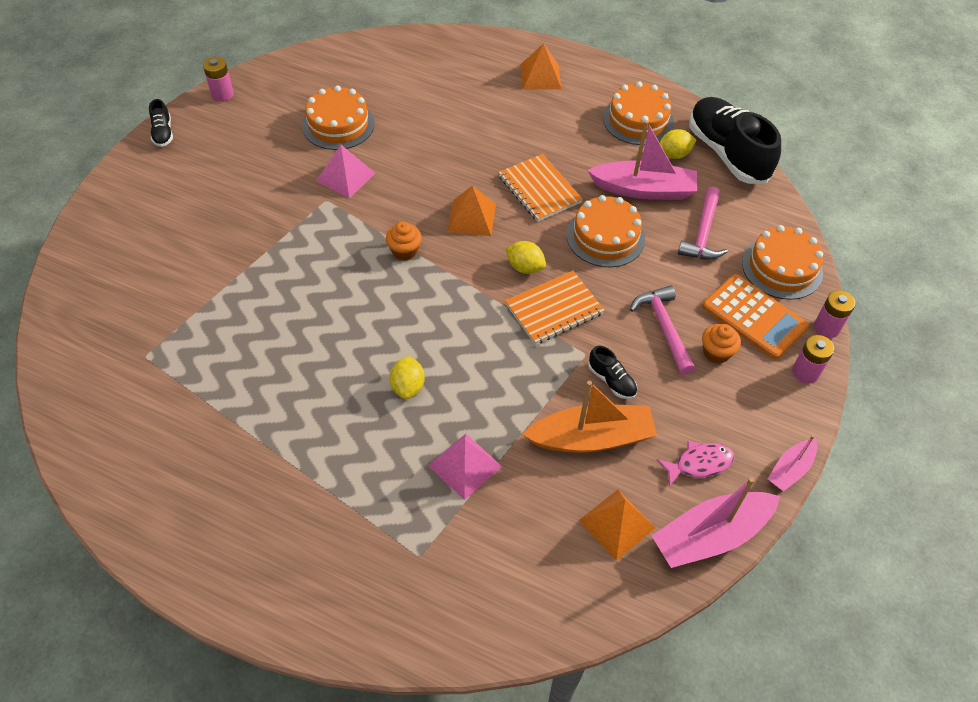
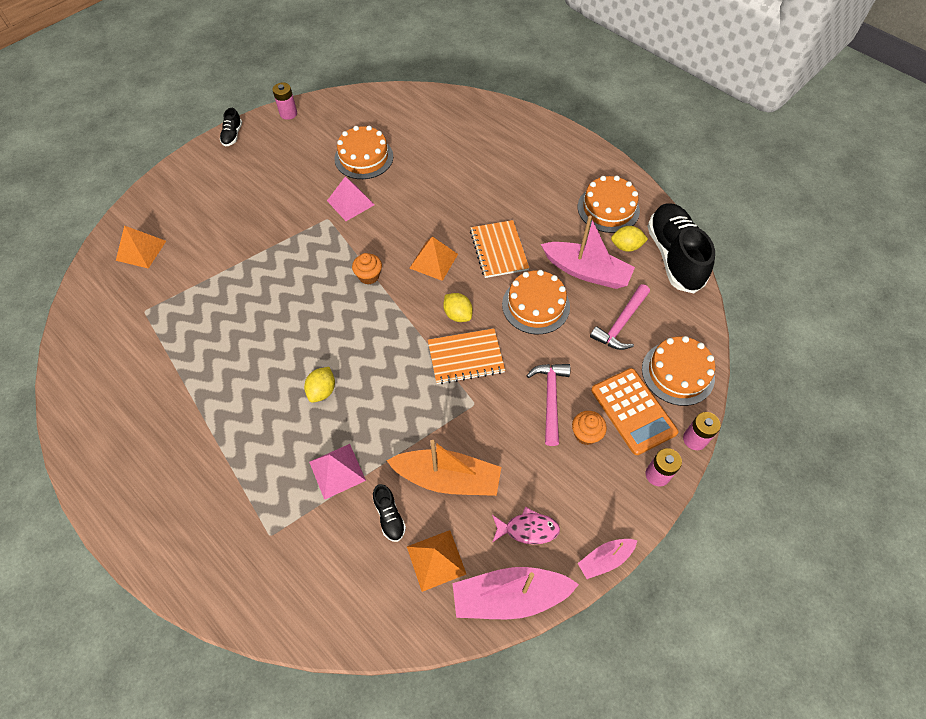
camera: 20 degrees right, 5 degrees up
(540, 76) = (542, 152): orange pyramid -> orange pyramid (141, 250)
(611, 381) = (486, 433): black shoe -> black shoe (389, 516)

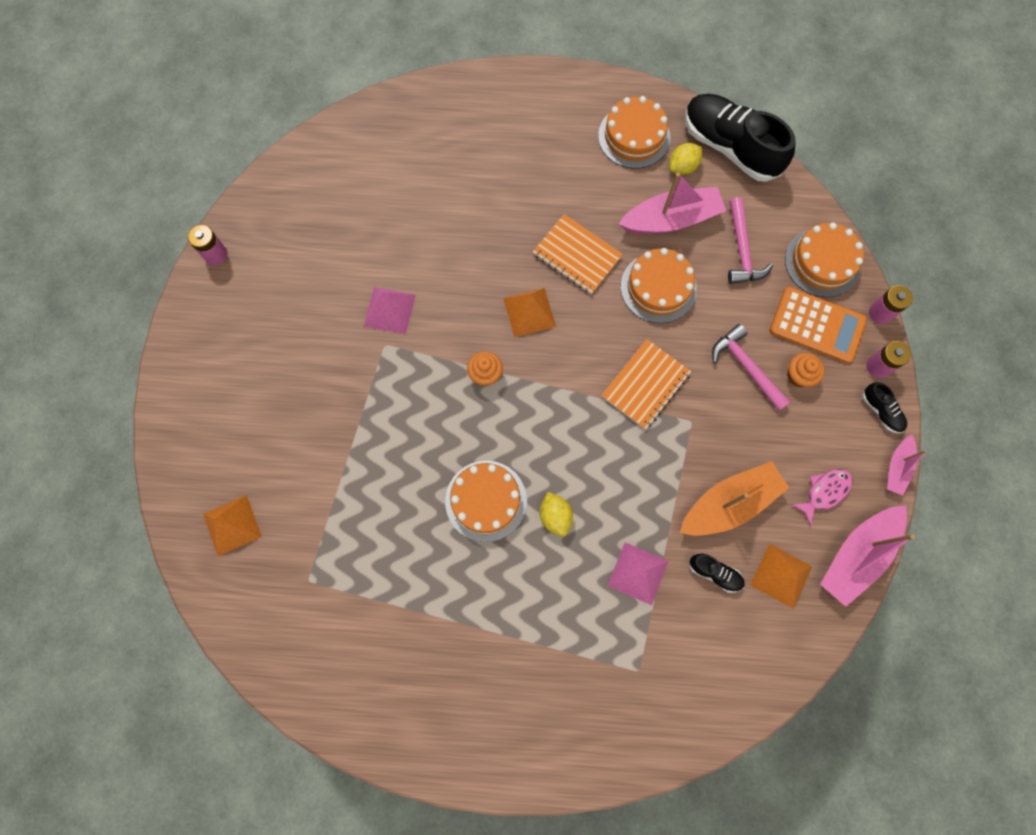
camera: 40 degrees left, 15 degrees up
(232, 135) = (182, 325): black shoe -> black shoe (881, 411)
(364, 157) = (351, 249): orange cake -> orange cake (486, 500)
(458, 314) = (601, 349): yellow lemon -> none

